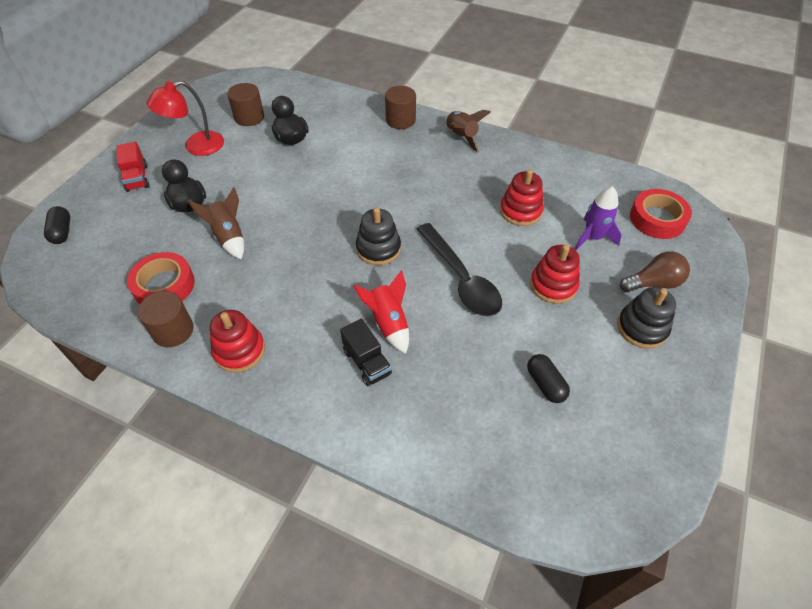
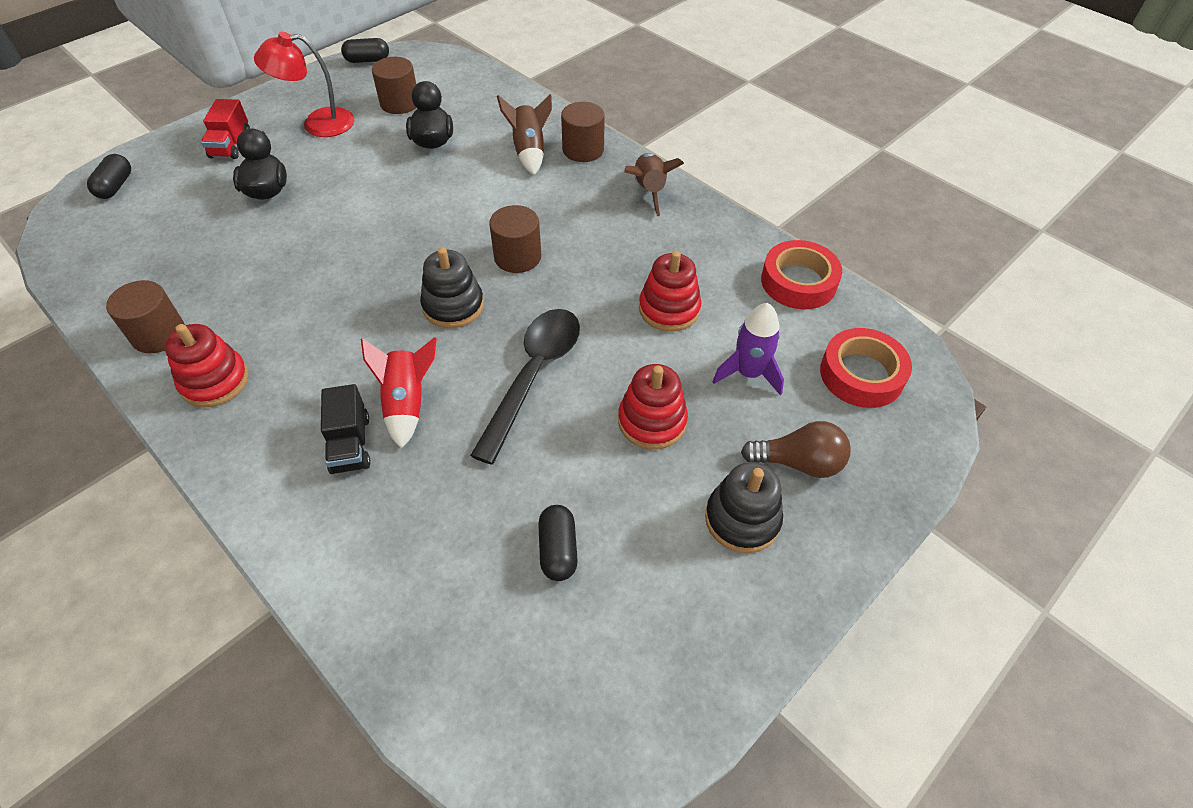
camera: 20 degrees right, 0 degrees up
(164, 285) = (182, 278): red tape -> red tape (798, 282)
(204, 91) = (367, 60): none -> black capsule
(229, 237) = (287, 241): brown rocket -> brown rocket (529, 151)
(401, 203) = (517, 257): none -> brown cylinder
(461, 279) = (533, 376): black spoon -> black spoon turned 150 degrees counterclockwise

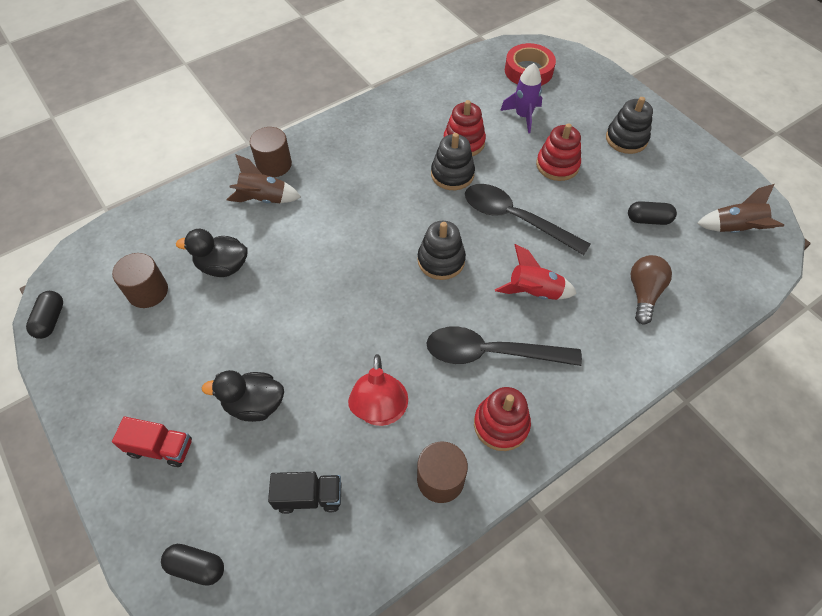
camera: 80 degrees left, 5 degrees up
(314, 365) = (491, 353): none -> black spoon
(318, 124) = (154, 364): red lamp -> red lamp (380, 412)
(350, 444) = (568, 326): black truck -> black truck (309, 496)
(517, 257) = (394, 217): brown cylinder -> none
(604, 303) = (452, 174): none -> black stacking toy
(649, 191) = (338, 133): brown rocket -> brown rocket (735, 229)
(798, 282) = (449, 79): red tape -> none
(798, 463) = (589, 109): brown light bulb -> brown light bulb (644, 293)

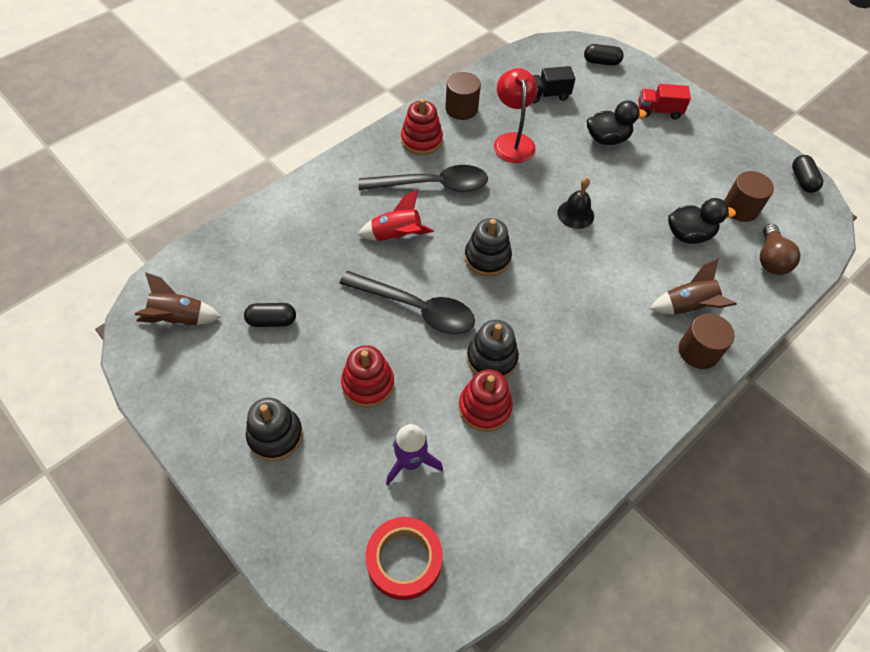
camera: 170 degrees right, 0 degrees up
(334, 301) = (575, 214): none -> black bell
(644, 293) = (293, 243): brown light bulb -> brown light bulb (770, 259)

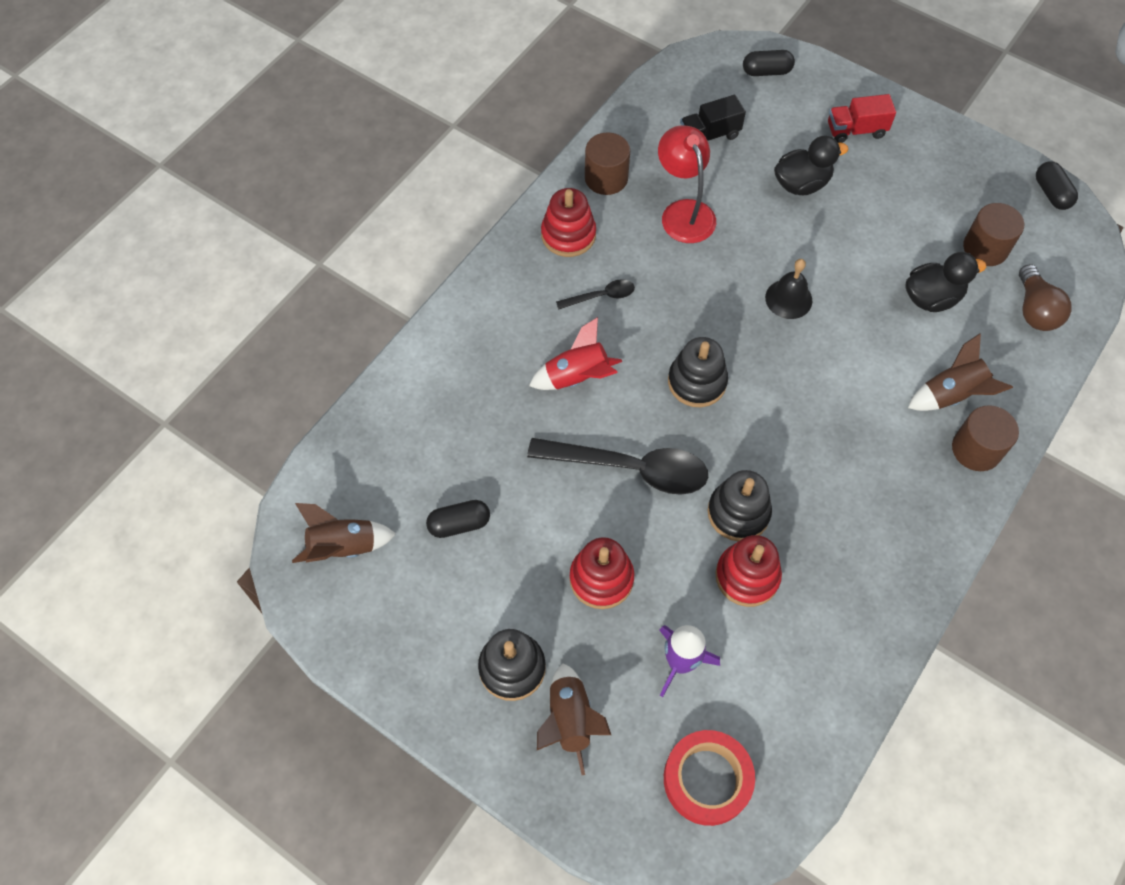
camera: 10 degrees left, 5 degrees up
(307, 486) = (570, 720): none -> brown rocket
(432, 185) = (601, 296): black spoon -> black spoon, size x0.48

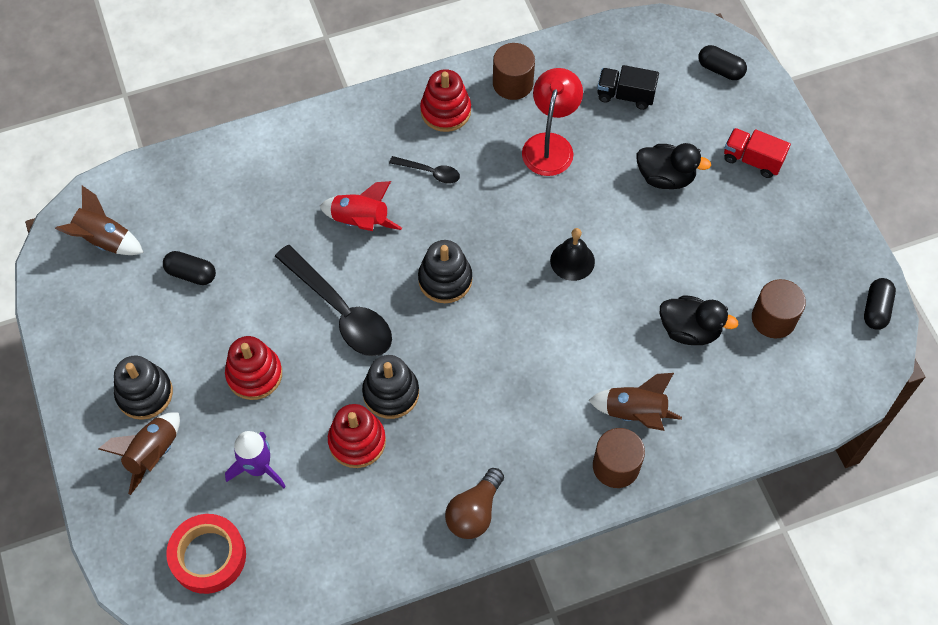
camera: 35 degrees right, 0 degrees up
(1034, 310) = (768, 392): brown light bulb -> brown light bulb (474, 512)

